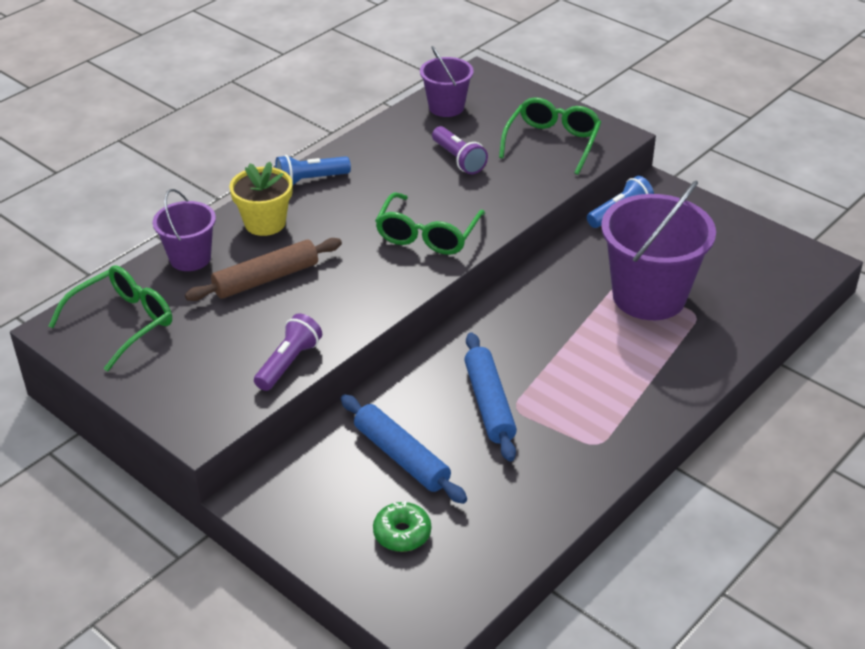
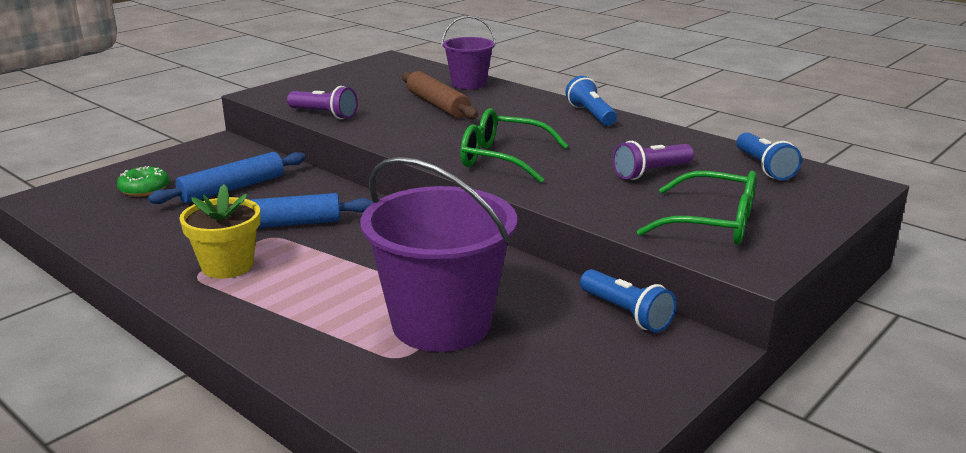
camera: 90 degrees right, 15 degrees down
(123, 322) = (391, 71): green glasses -> none
(265, 223) = (519, 102): yellow flower pot -> yellow flower pot (227, 266)
(446, 107) = (764, 168): purple bucket -> blue flashlight

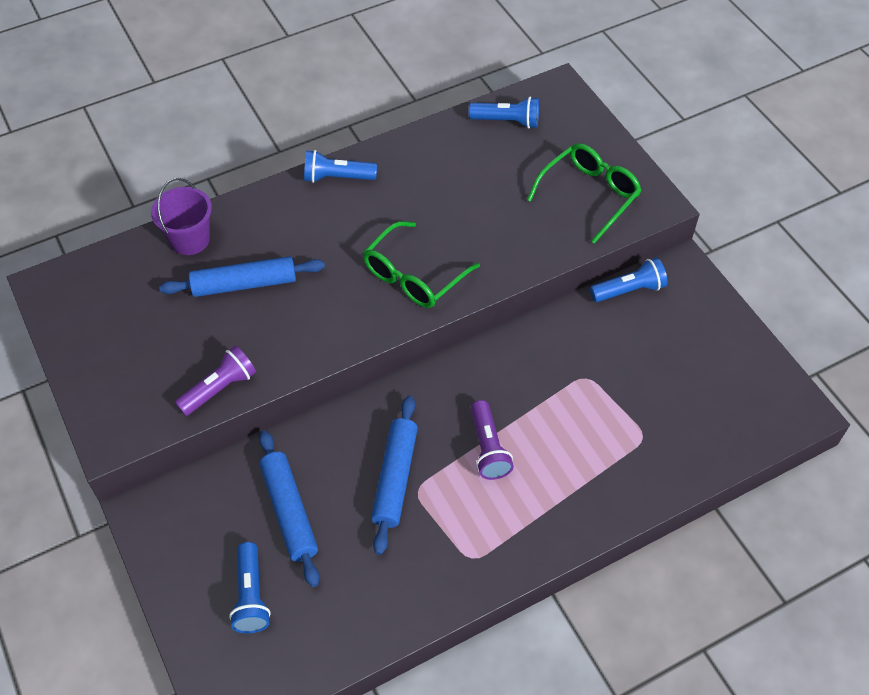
camera: 70 degrees left, 30 degrees up
(144, 189) = (251, 596): green donut -> blue flashlight
(227, 266) = (462, 531): yellow flower pot -> none
(437, 105) = (244, 284): brown rolling pin -> blue rolling pin
(441, 323) = (607, 400): purple bucket -> none
(650, 173) = (487, 191): purple flashlight -> purple flashlight (488, 448)

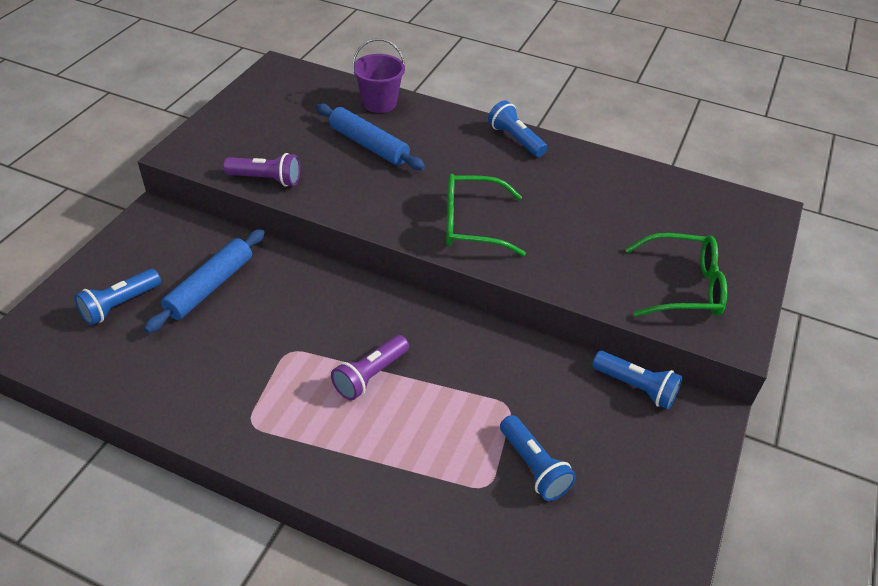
camera: 50 degrees right, 10 degrees down
(395, 478) = (290, 331): blue rolling pin -> none
(507, 121) = (690, 198): blue flashlight -> blue flashlight (533, 467)

